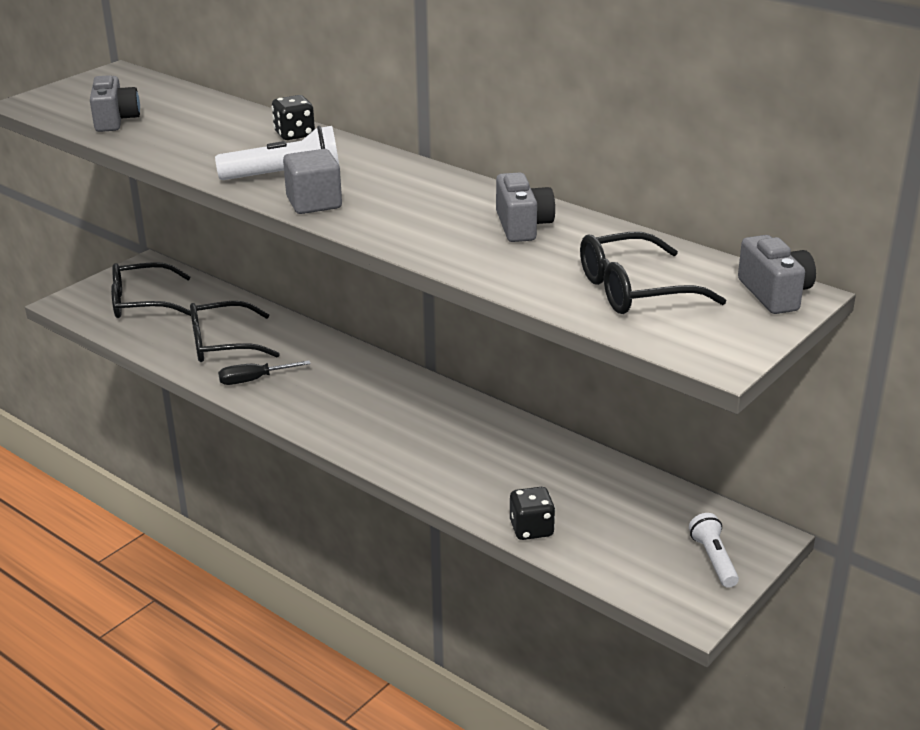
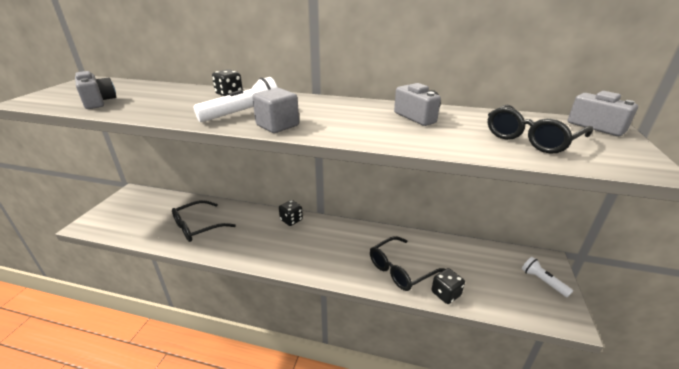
camera: 25 degrees left, 0 degrees up
(142, 302) = (136, 214): black glasses -> black glasses (400, 270)
(254, 380) = (228, 244): black screwdriver -> none
(373, 369) = (291, 220): none -> black dice

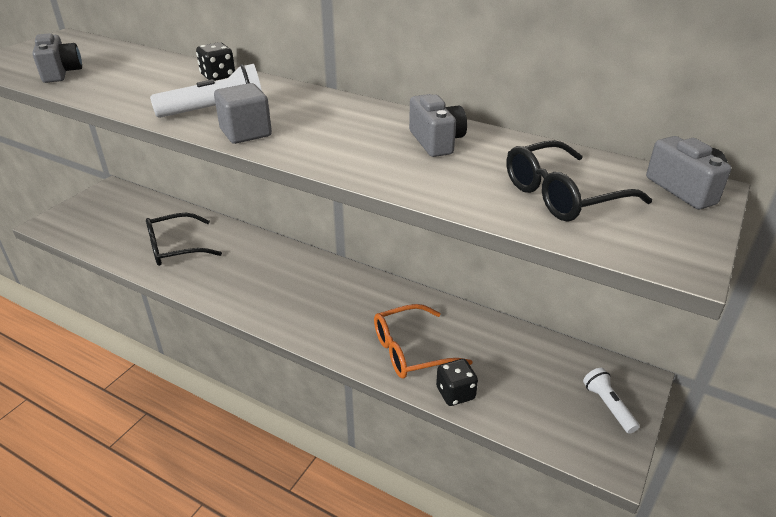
camera: 15 degrees right, 5 degrees up
(291, 220) = (296, 259): black dice -> none
(400, 270) = (410, 351): black glasses -> orange glasses

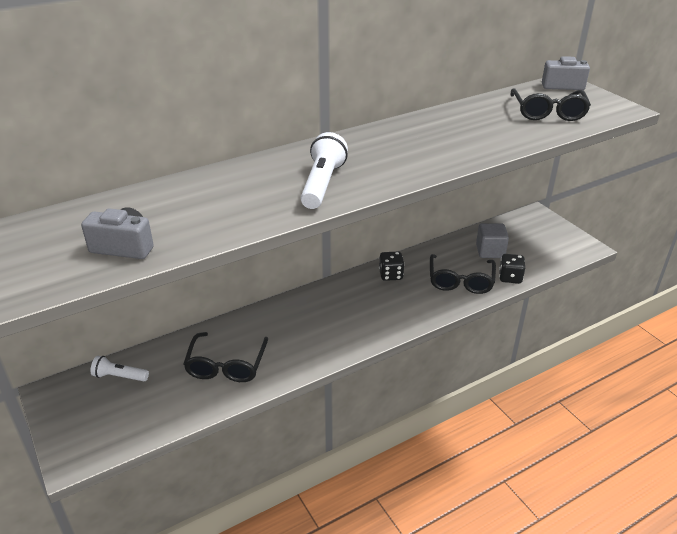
camera: 60 degrees left, 0 degrees up
(218, 76) = (245, 170): black dice -> black dice (391, 275)
(246, 133) = (379, 180): grey cube -> grey cube (490, 251)
(410, 351) = (460, 281): orange glasses -> black glasses
(436, 141) = (455, 124): grey camera -> none
(608, 406) = (550, 231): white flashlight -> white flashlight (119, 376)

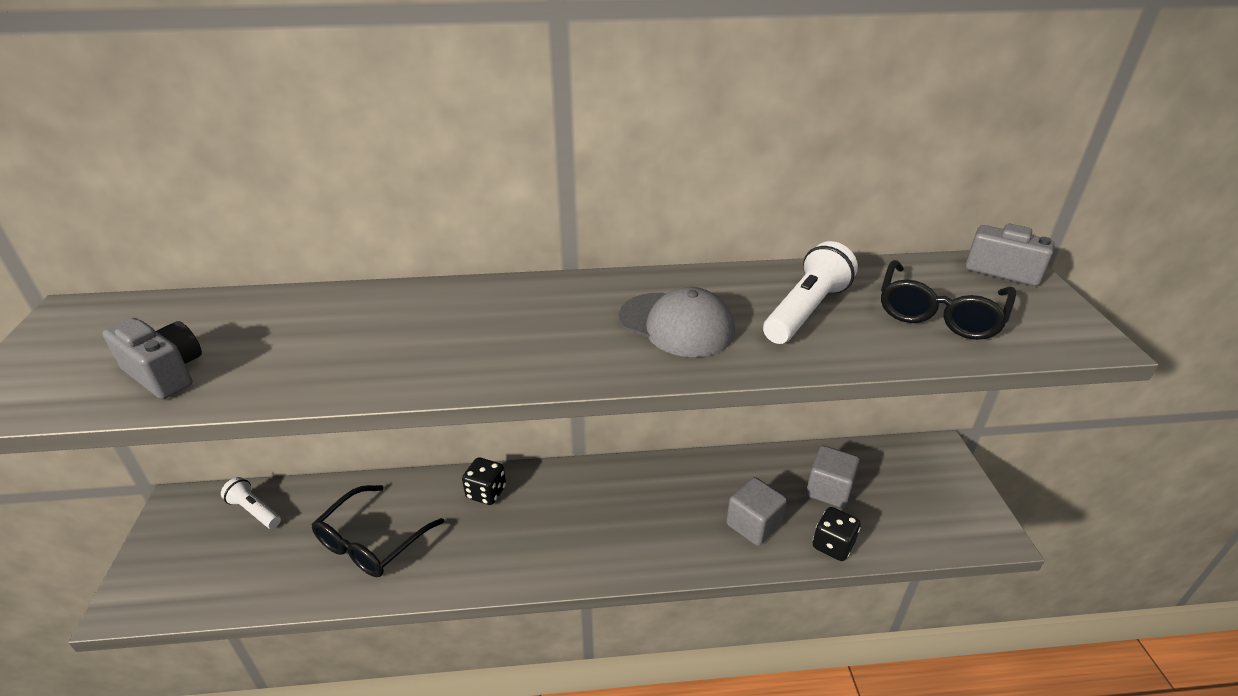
camera: 25 degrees right, 0 degrees up
(322, 184) = (488, 348): white flashlight -> white flashlight (806, 311)
(391, 275) = (662, 481): black dice -> black dice (486, 492)
(419, 148) = (676, 325): none -> grey cap
(460, 281) = (753, 525): black glasses -> grey cube

